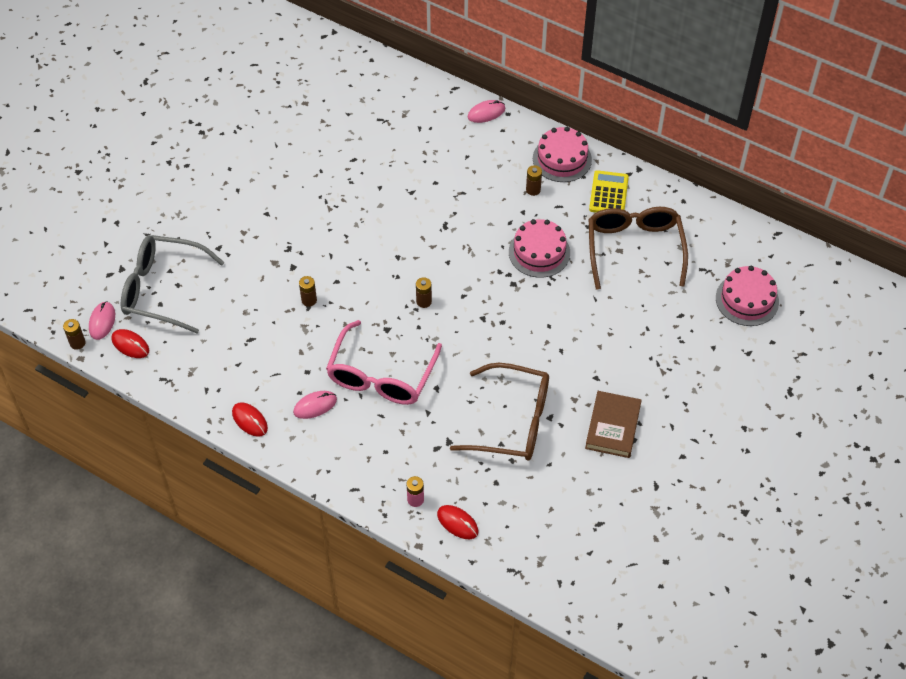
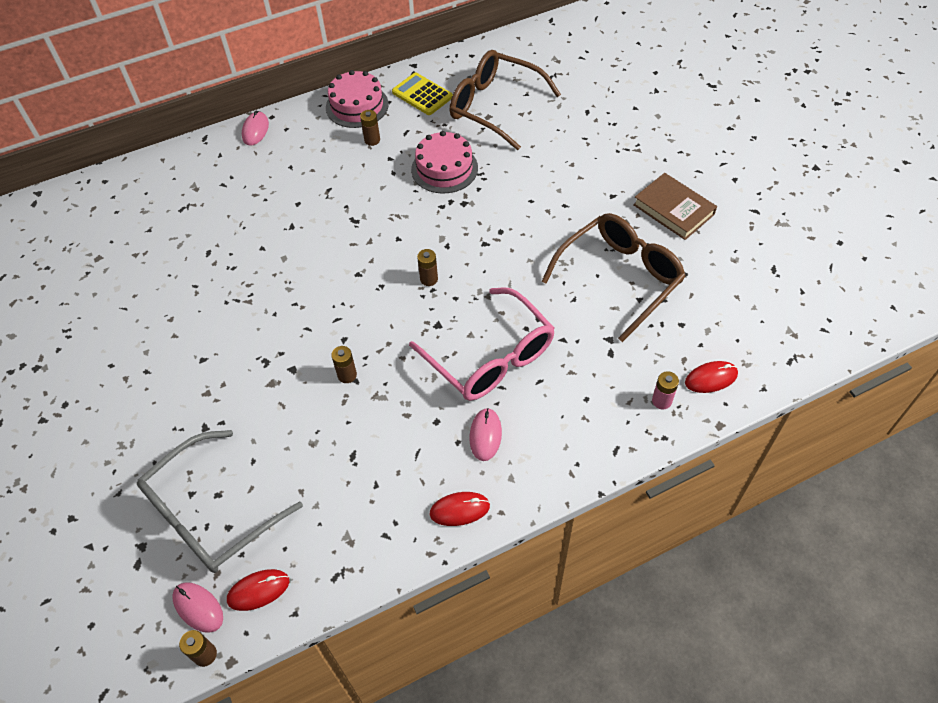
camera: 55 degrees left, 0 degrees up
(747, 300) = (602, 66): pink cake -> none

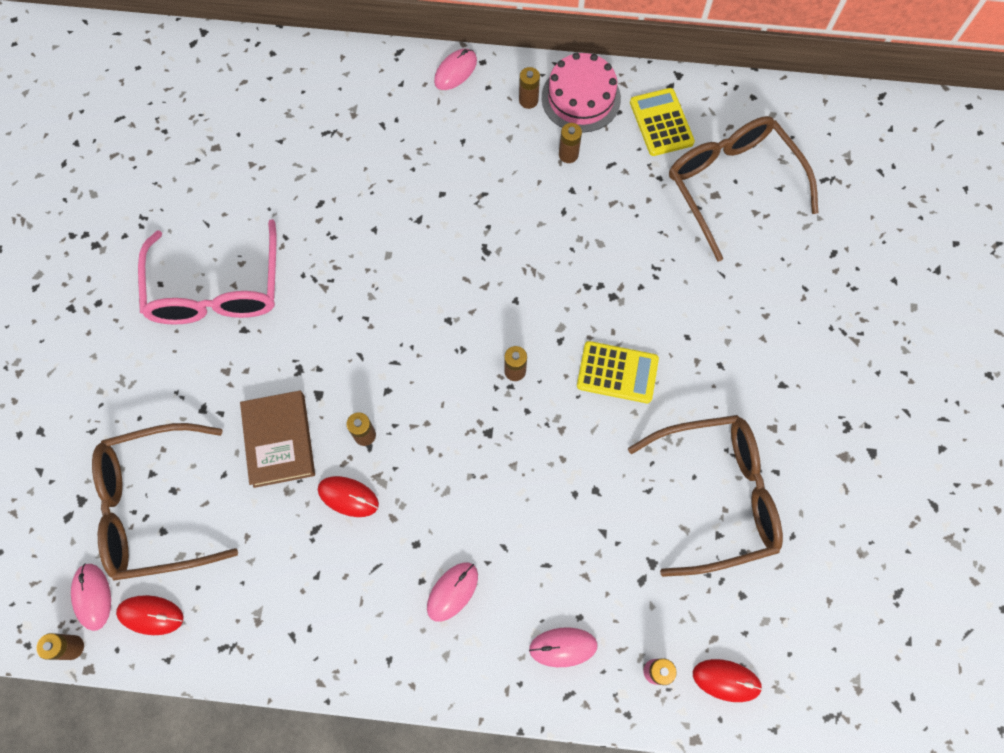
camera: 30 degrees right, 15 degrees up
(211, 513) = (156, 507): grey glasses -> brown glasses
(321, 123) = (528, 100): none -> brown battery
(444, 168) = (621, 238): pink cake -> none
(459, 510) = (376, 656): red mouse -> red mouse (348, 497)
(490, 357) = (516, 504): pink glasses -> pink glasses (217, 289)
(500, 244) = (617, 372): none -> yellow calculator
(589, 423) = (563, 647): none -> pink mouse
(673, 209) = (839, 445): brown book -> brown book (279, 440)

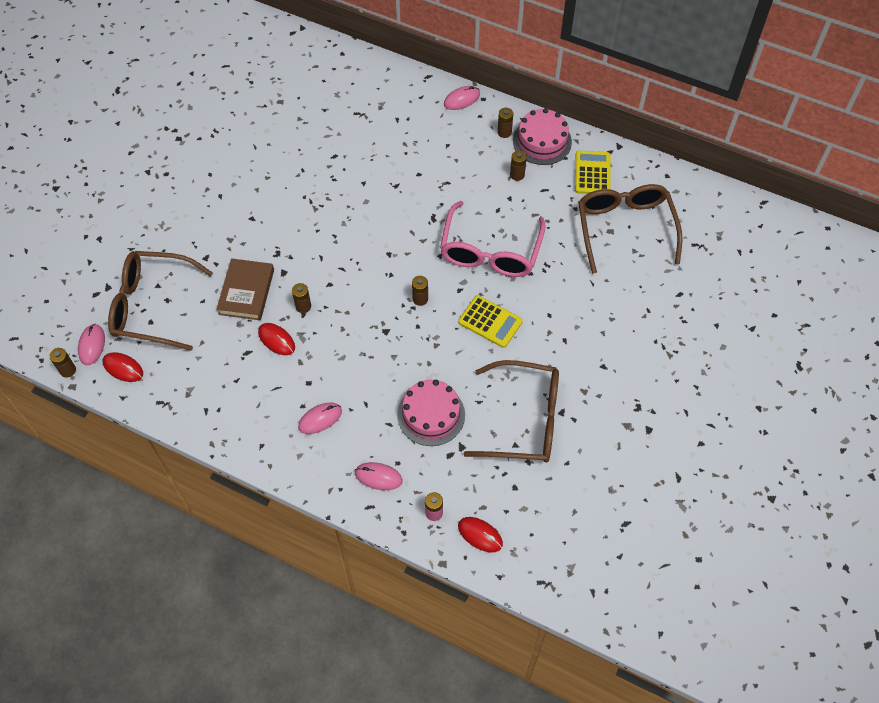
camera: 20 degrees right, 10 degrees down
(217, 289) = (245, 188): pink glasses -> pink glasses (490, 251)
(595, 531) = (431, 415): none -> pink cake

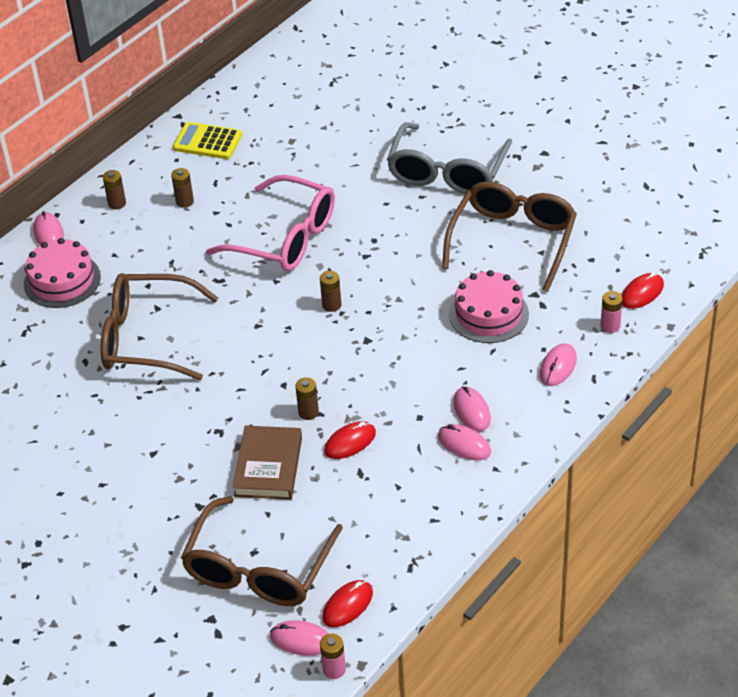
camera: 75 degrees left, 15 degrees down
(68, 370) = (334, 669): brown battery -> pink battery
(246, 292) = (268, 467): brown book -> brown book turned 75 degrees clockwise
(283, 419) = (464, 444): none -> pink mouse
(490, 322) = (381, 251): yellow calculator -> none
(542, 141) = (144, 174): pink cake -> pink cake (62, 280)
(601, 355) = (447, 172): none -> grey glasses
(625, 229) = (292, 129): brown glasses -> brown glasses (147, 338)

